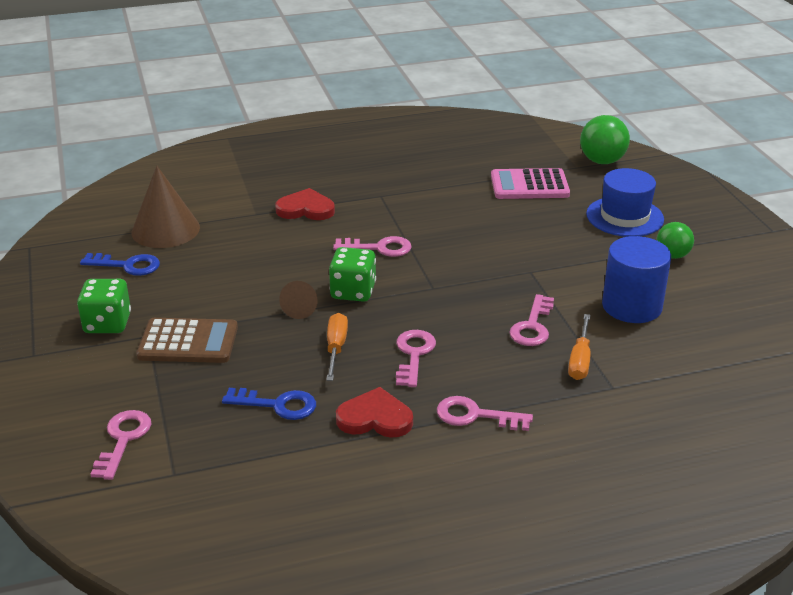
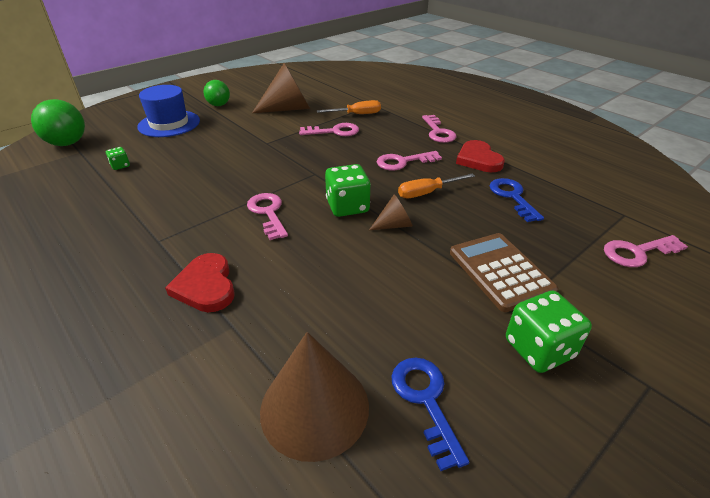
camera: 115 degrees left, 5 degrees up
(529, 185) = (120, 166): pink calculator -> green dice
(631, 306) = (288, 109): blue cylinder -> brown cone

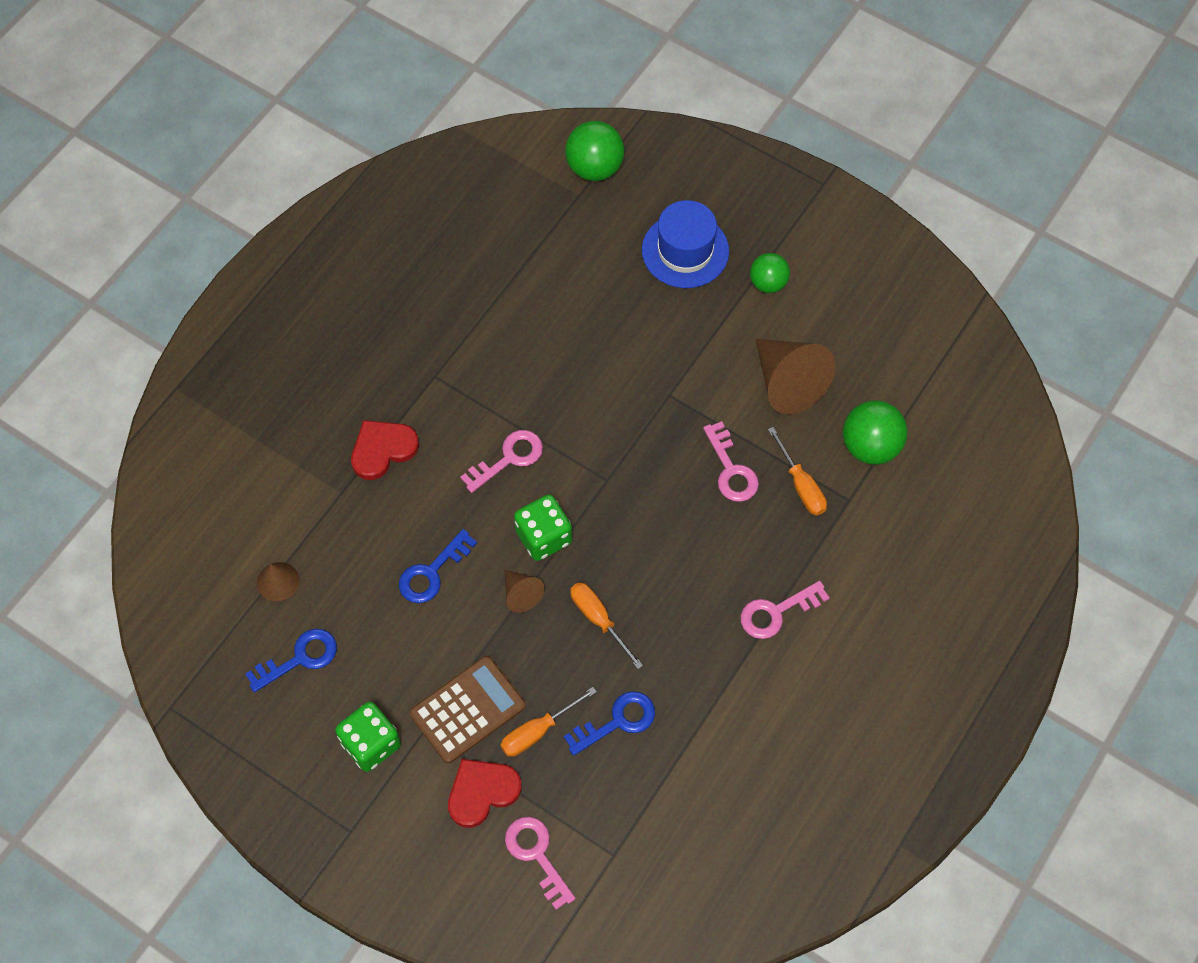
camera: 75 degrees right, 25 degrees up
(120, 166) = (560, 259): green dice -> none
(314, 407) = (278, 581): brown cone -> brown cone, size x0.51
(343, 95) = (870, 446): none -> green ball
(354, 272) = (432, 572): none -> blue key
(403, 162) = (668, 579): pink key -> none
(478, 159) = (705, 675): red heart -> red heart (482, 792)
(521, 235) = (538, 731): none -> orange screwdriver

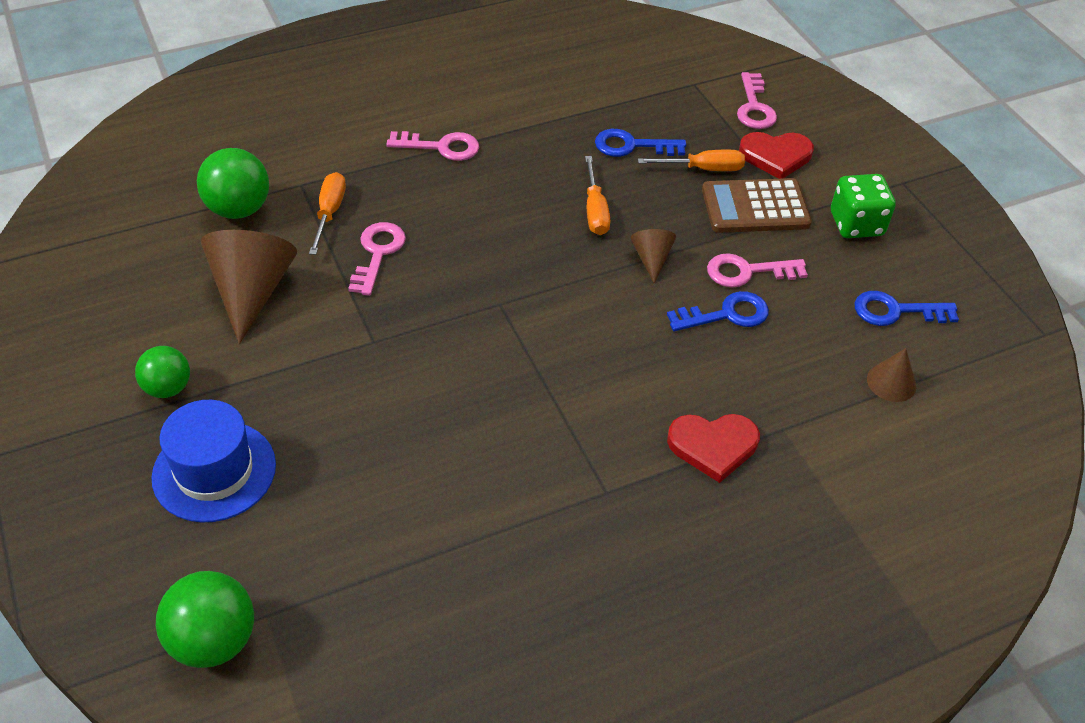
camera: 150 degrees left, 15 degrees down
(508, 458) = (583, 369): pink key -> pink key (747, 272)
(543, 537) = (597, 289): green dice -> none

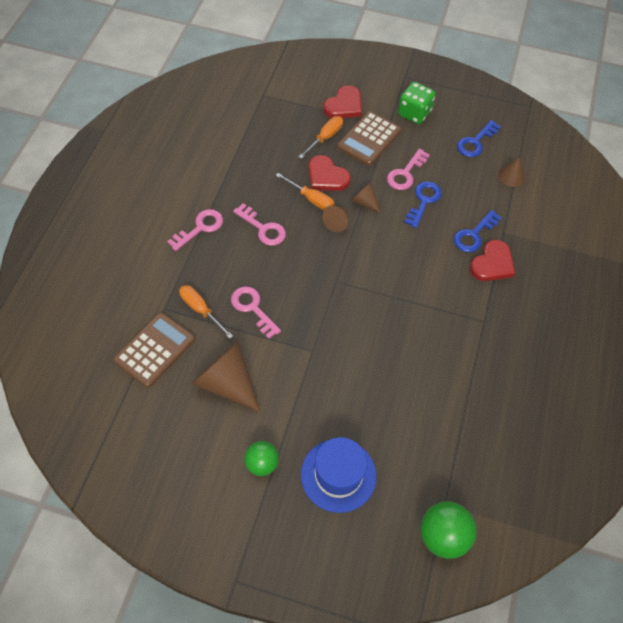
camera: 50 degrees left, 10 degrees up
(238, 209) = (155, 350): green ball -> brown calculator
(589, 253) = (337, 222): none -> brown cone
(632, 146) = (281, 151): blue key -> blue key (474, 235)
(646, 204) = (326, 176): none -> red heart
(754, 107) = (303, 86): pink key -> pink key (263, 228)

